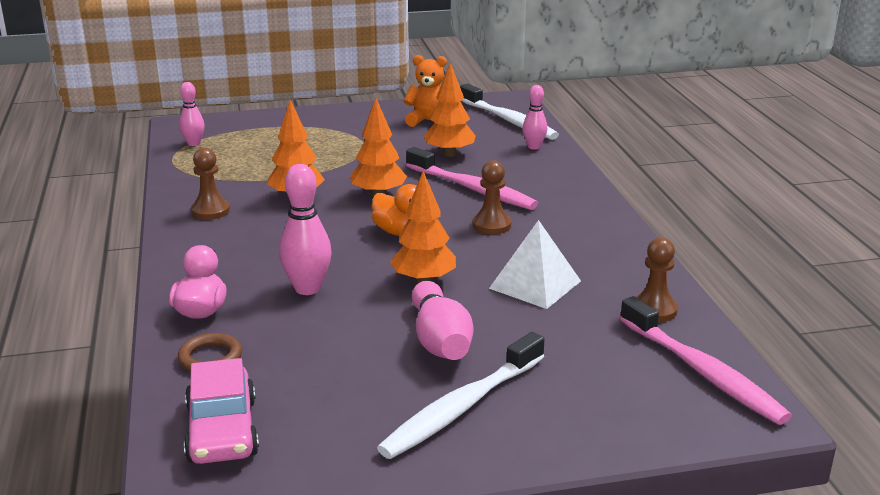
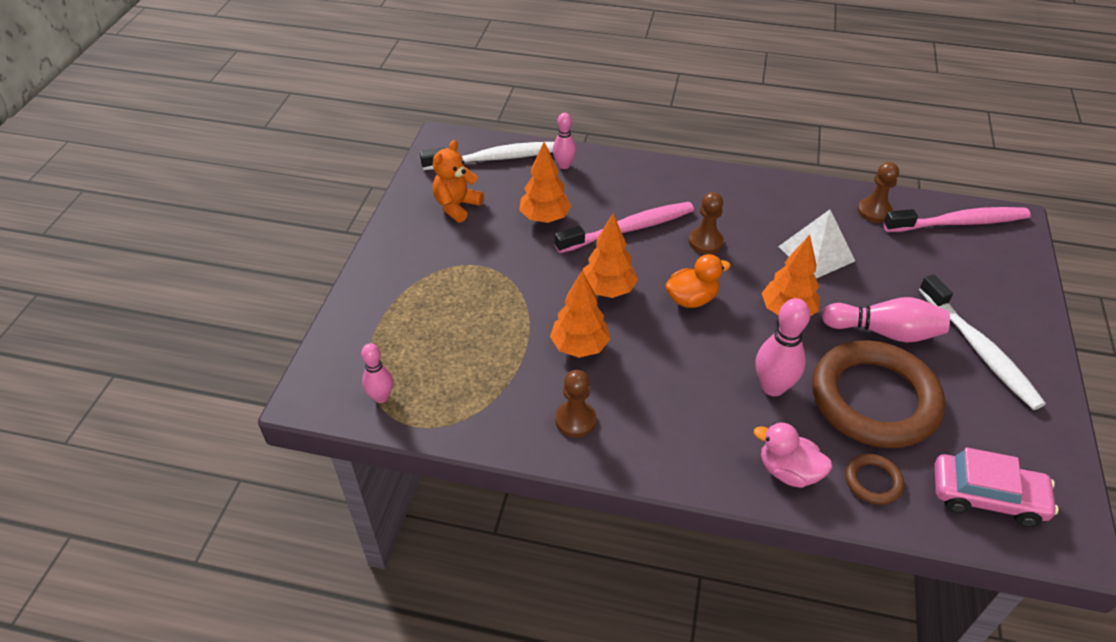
camera: 65 degrees left, 20 degrees up
(328, 345) = (874, 399): none -> brown ring

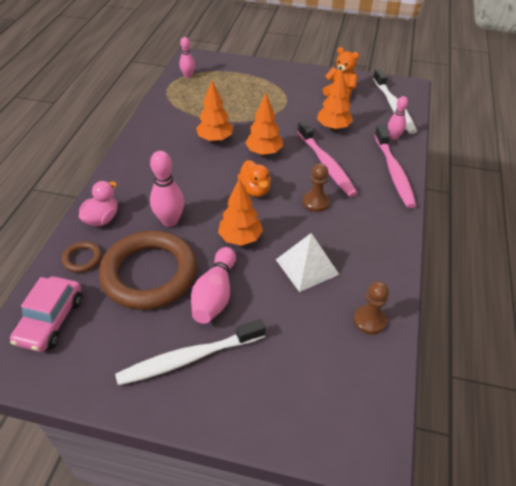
camera: 90 degrees right, 0 degrees up
(575, 420) = (160, 136): brown pawn -> none
(958, 223) = (362, 392): pink toothbrush -> pink toothbrush (394, 172)

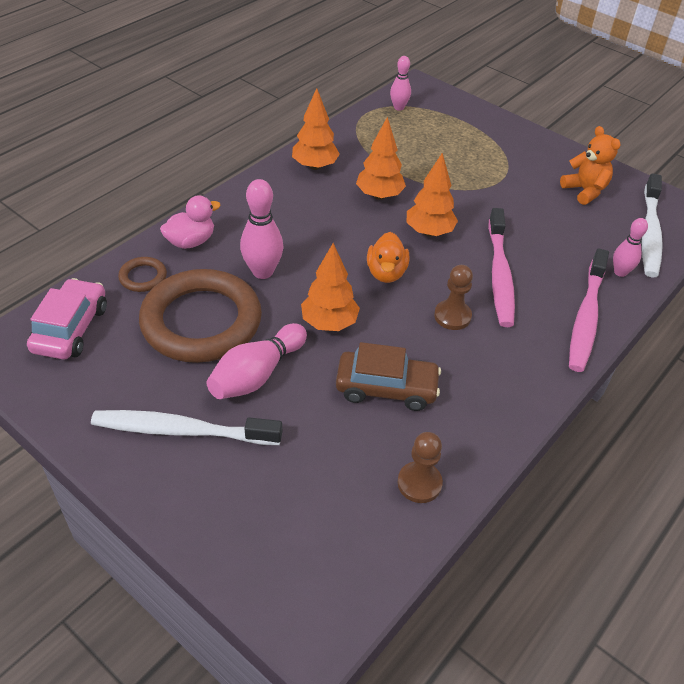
camera: 25 degrees right, 0 degrees up
(50, 320) = (71, 329): pink car -> pink car turned 150 degrees clockwise
(307, 267) = (386, 388): white pyramid -> brown car
(333, 127) = (542, 232): orange tree -> orange tree (315, 166)

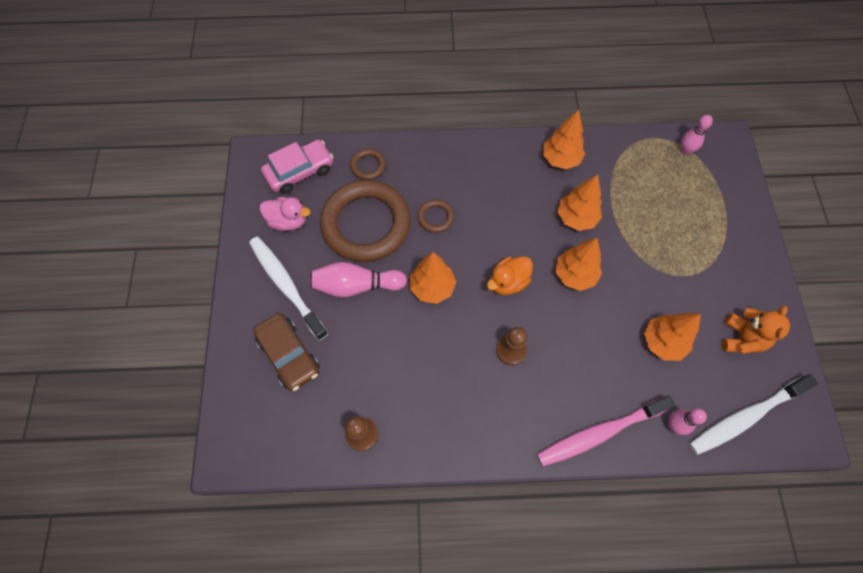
camera: 50 degrees right, 20 degrees up
(191, 241) = (419, 160): pink duck -> pink duck (288, 221)
(262, 272) = (435, 217): pink bowling pin -> brown ring
(386, 388) = (413, 360): brown car -> brown car (289, 355)
(499, 274) = (581, 348): pink toothbrush -> none
(544, 229) = (662, 342): none -> orange tree

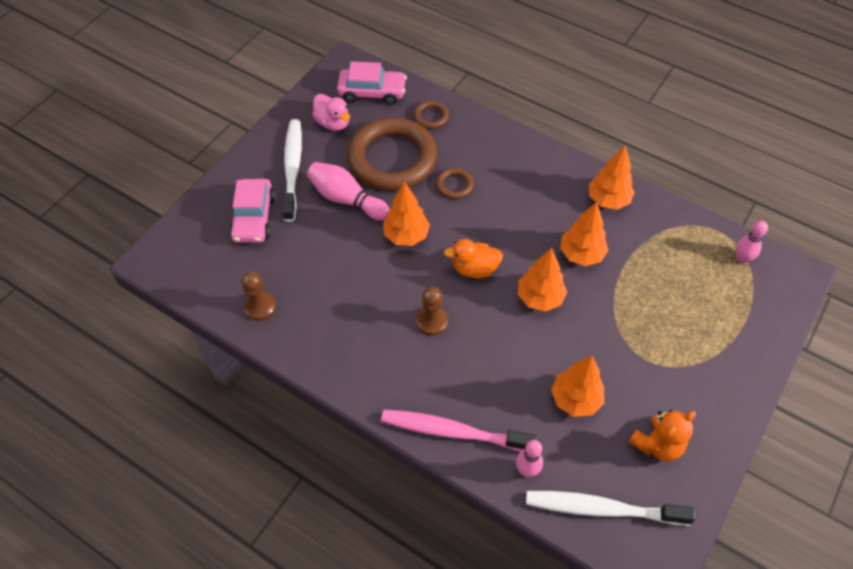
camera: 35 degrees right, 10 degrees down
(289, 355) = (253, 218): brown car -> pink car

